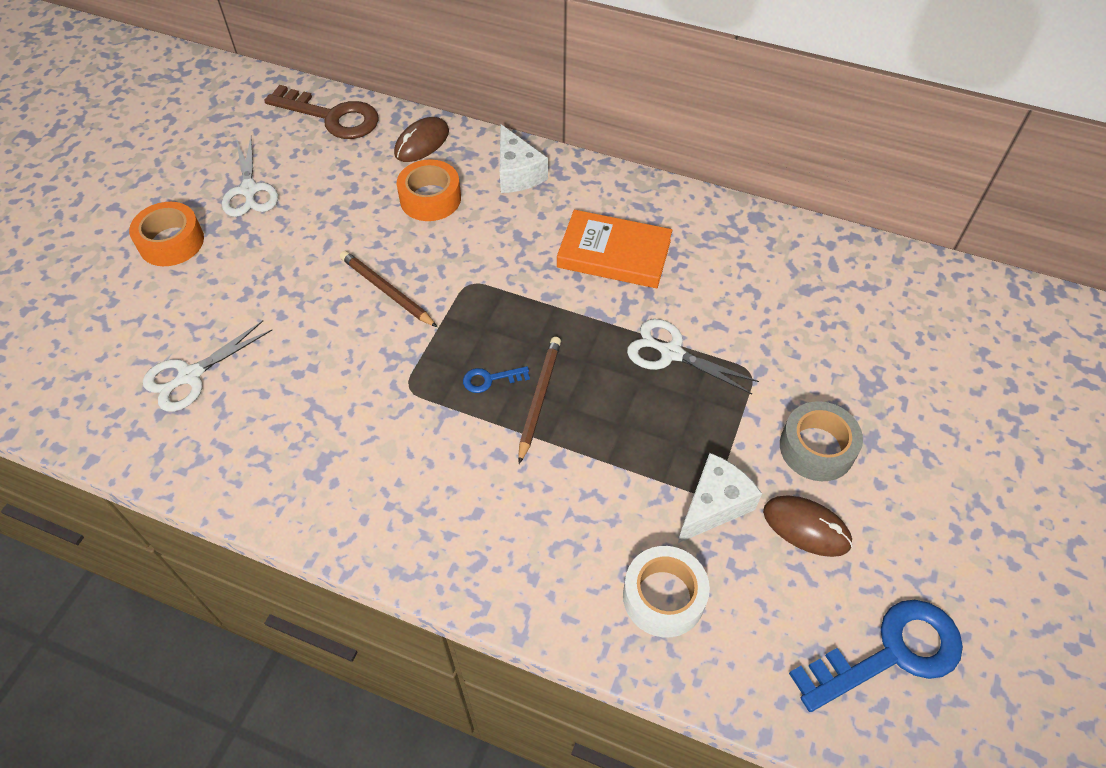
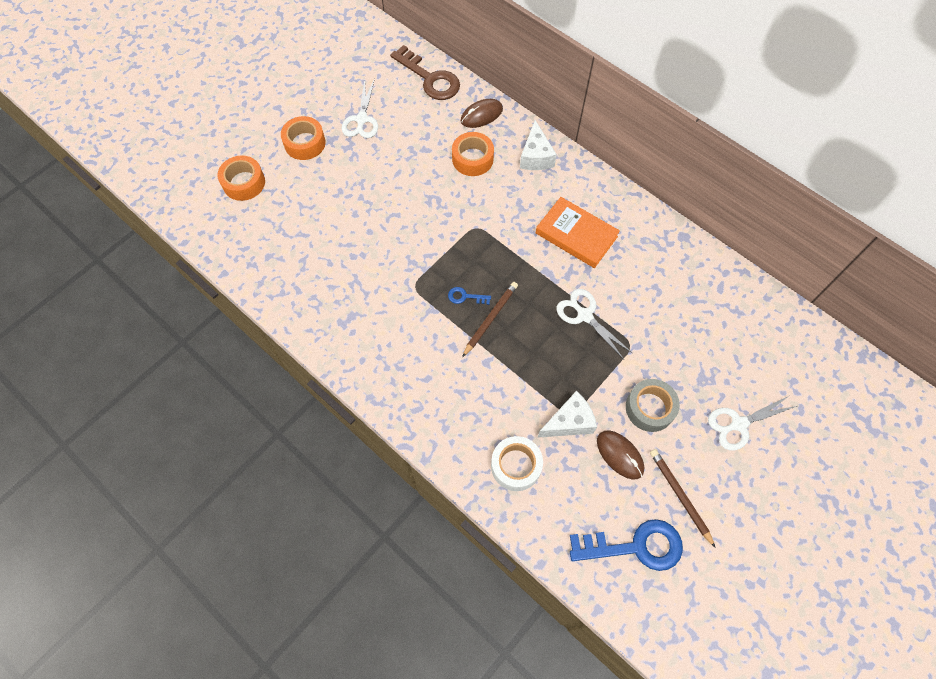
camera: 20 degrees right, 10 degrees up
(88, 320) = (244, 183): none -> orange tape
(190, 376) = (291, 238): white scissors -> white scissors (739, 424)
(387, 291) = (423, 217): brown pencil -> brown pencil (680, 496)

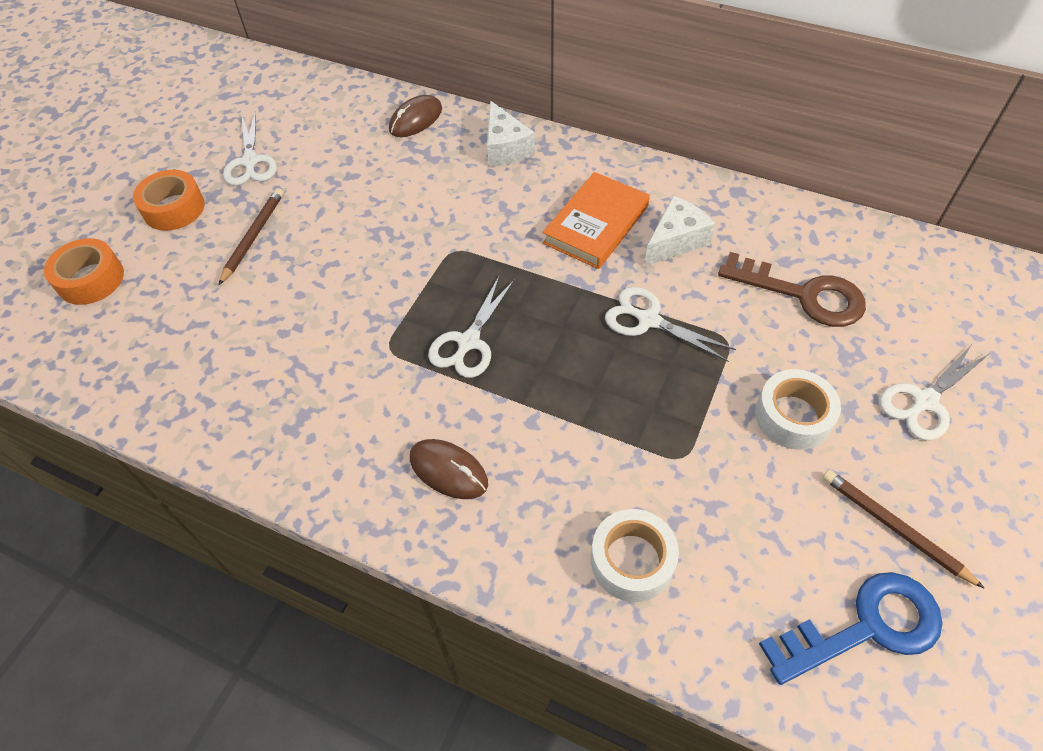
camera: 15 degrees left, 10 degrees down
(430, 78) = (333, 95): brown key -> brown key (803, 294)
(465, 297) = (468, 342): blue key -> white scissors
(472, 159) = (421, 171): orange tape -> none
(490, 319) = (516, 361): brown pencil -> brown pencil (253, 237)
(569, 422) = (686, 470): white cheese -> white cheese (675, 241)
(576, 235) = (596, 225): orange book -> orange book turned 75 degrees counterclockwise
(620, 455) = (780, 495): brown mouse -> brown mouse (448, 470)
(649, 408) = (793, 416): grey tape -> white tape

